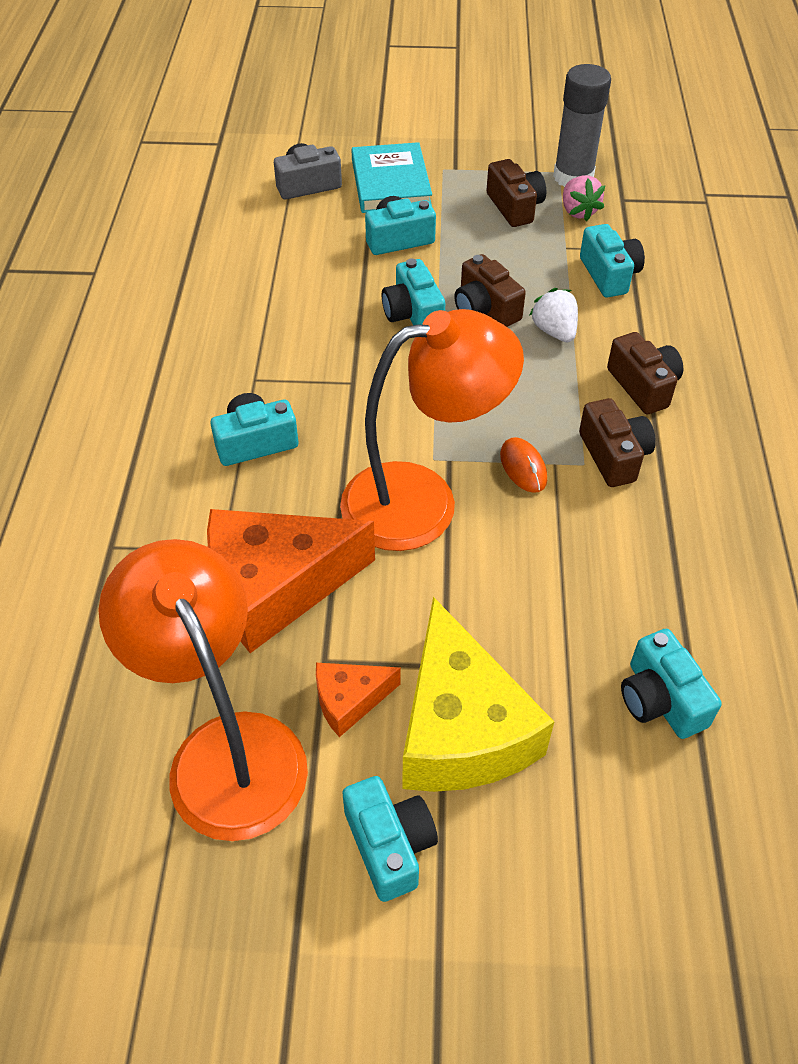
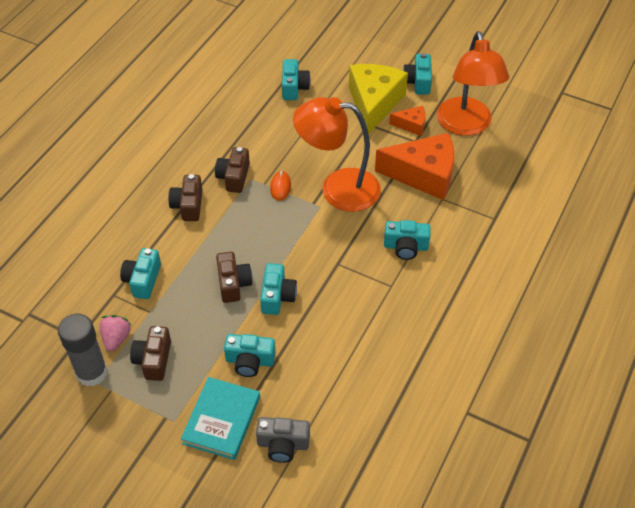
camera: 155 degrees left, 0 degrees up
(554, 331) = (206, 254): white strawberry -> none

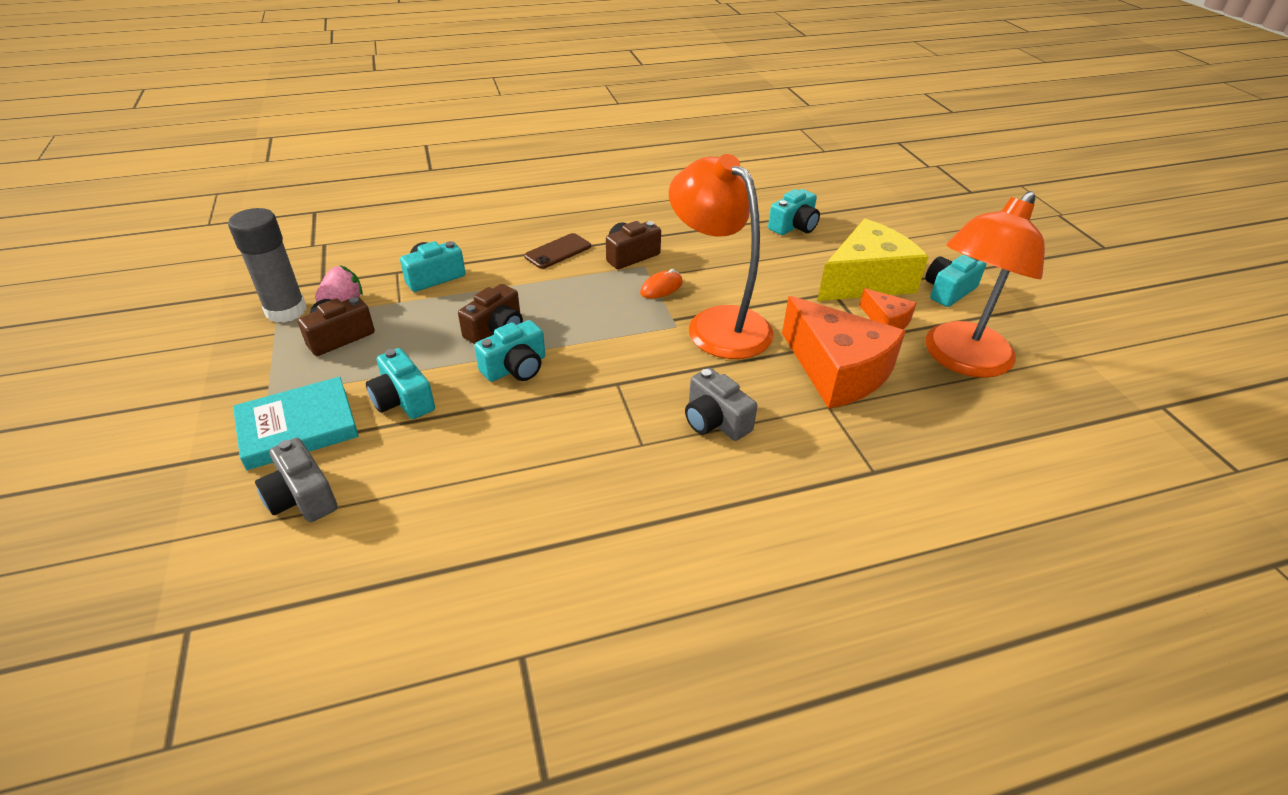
camera: 45 degrees right, 10 degrees down
(188, 205) = (558, 251): brown camera -> brown phone
(405, 247) = (715, 420): turquoise camera -> grey camera

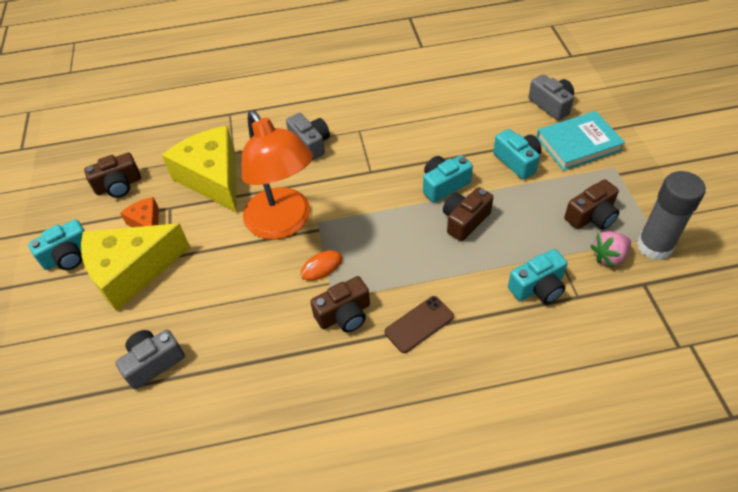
camera: 170 degrees left, 10 degrees up
(794, 226) = (153, 363): turquoise camera -> grey camera
(837, 371) = (213, 178): orange cheese -> yellow cheese
(960, 360) = (118, 185): orange lamp -> brown camera

